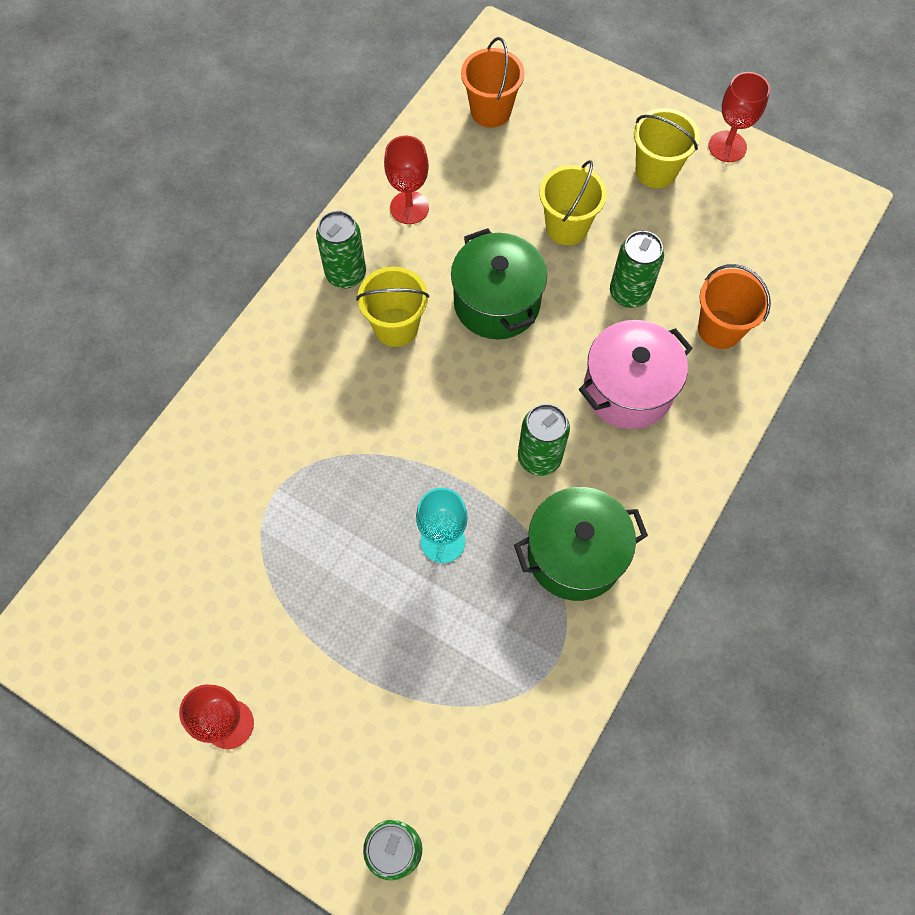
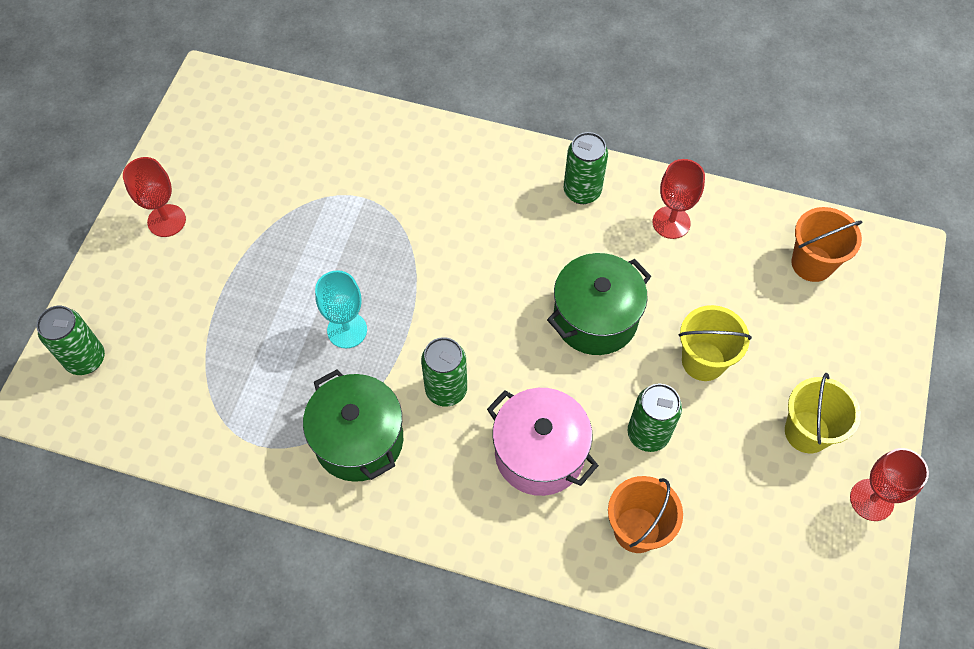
camera: 75 degrees right, 5 degrees down
(396, 327) = (542, 243): yellow bucket -> none

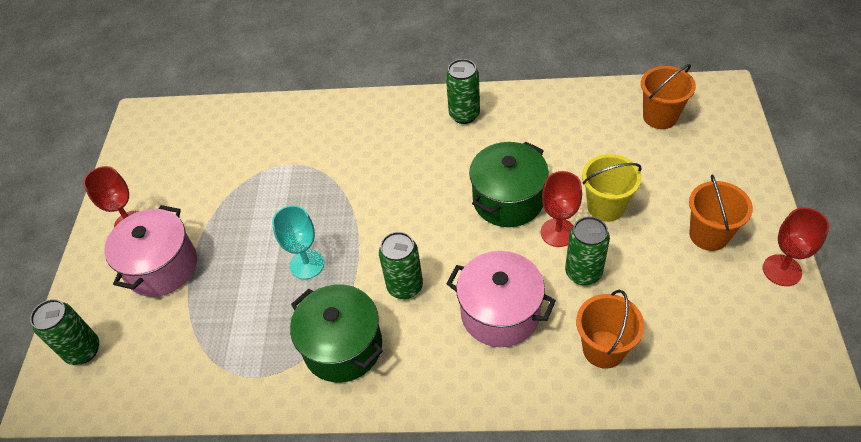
camera: 10 degrees left, 10 degrees down
(189, 285) = (162, 267): none -> pink pot
(671, 222) = (541, 117): red goblet -> red goblet (558, 232)
(807, 432) = (708, 235): yellow bucket -> orange bucket

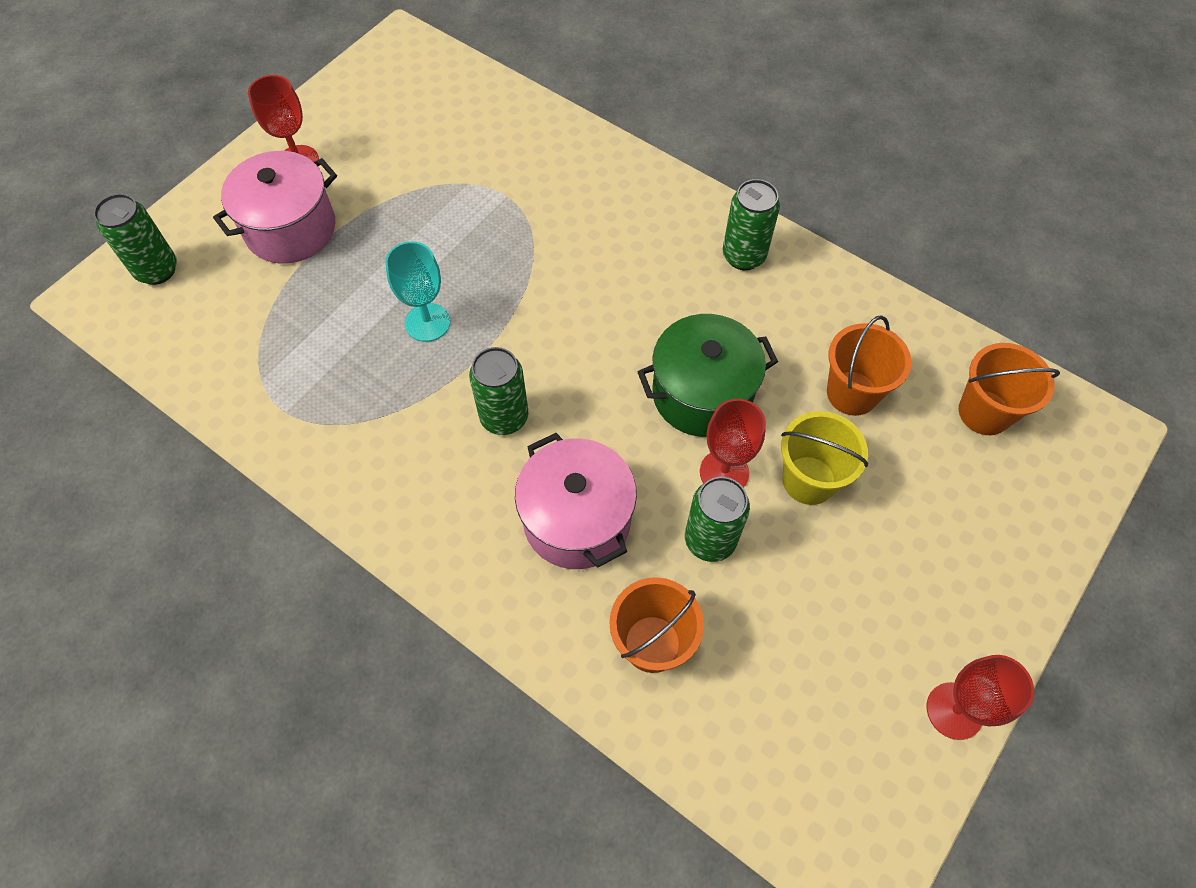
camera: 30 degrees right, 10 degrees up
(343, 347) = (388, 439): green pot -> none
(708, 235) = (903, 602): orange bucket -> orange bucket (852, 393)

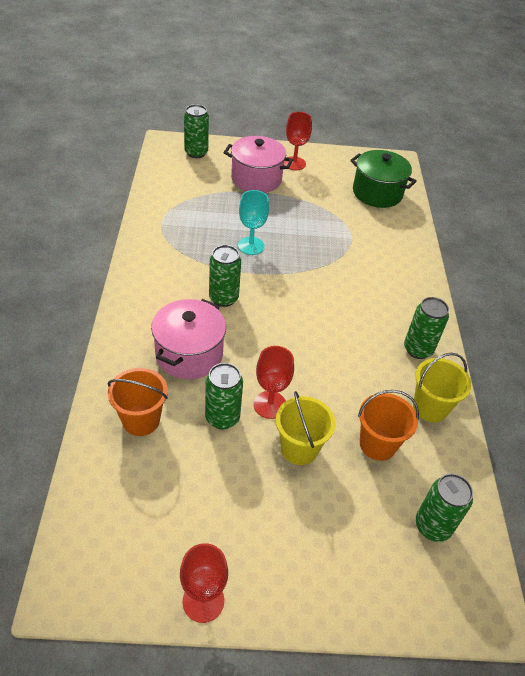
camera: 50 degrees right, 15 degrees down
(702, 394) = (310, 372): green pot -> green pot (377, 193)
(834, 304) = (430, 407): none -> yellow bucket
(984, 412) = (432, 526): orange bucket -> green can

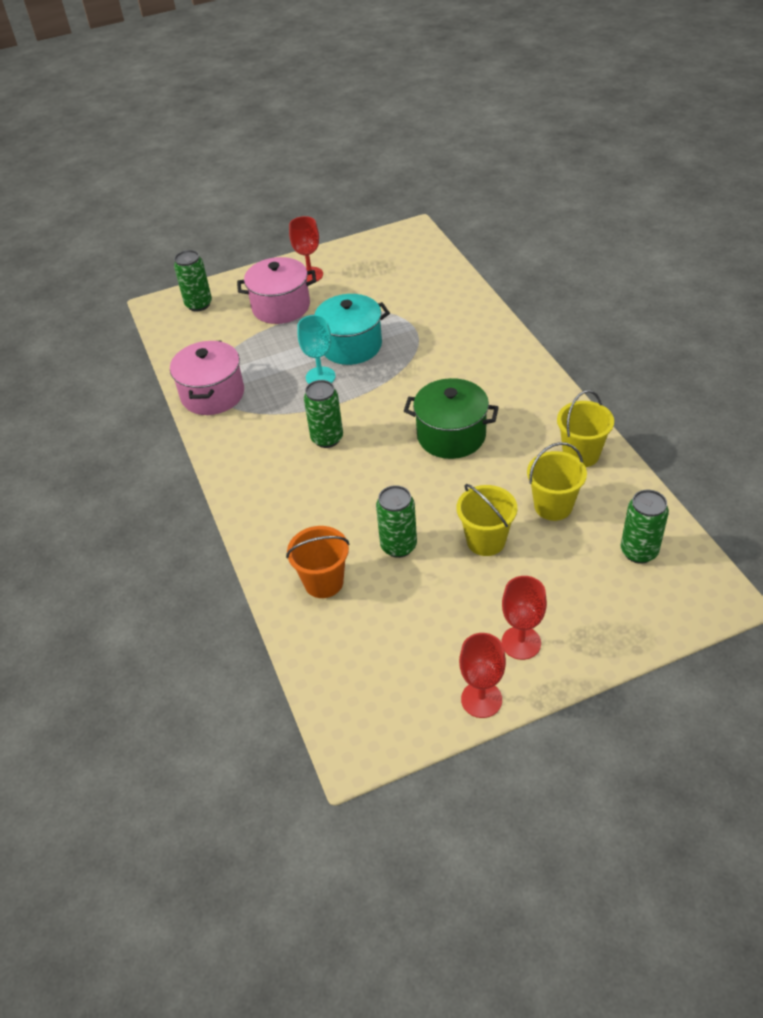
camera: 15 degrees left, 0 degrees up
(189, 354) = (329, 504): pink pot -> pink pot (212, 394)
(270, 405) = (435, 515): red goblet -> red goblet (521, 643)
(291, 231) = (351, 346): none -> turquoise pot
(377, 193) = (413, 272): green pot -> green pot (451, 435)
(377, 444) = (553, 506): orange bucket -> yellow bucket
(418, 349) = (540, 407): green can -> none

